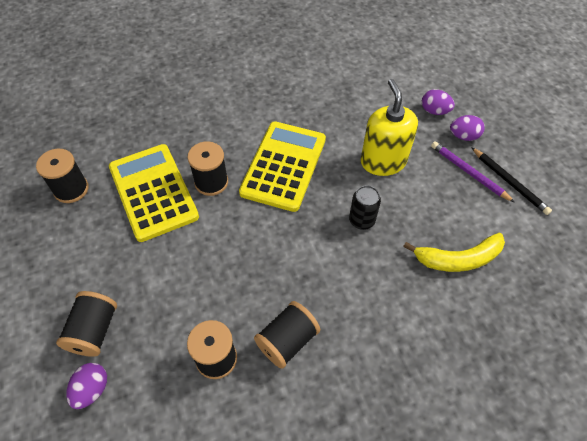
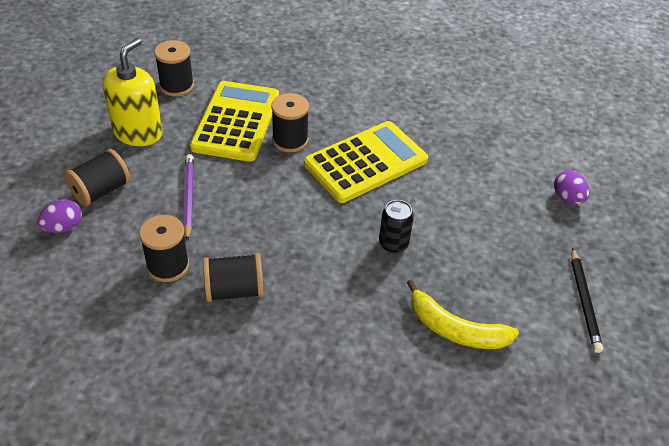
camera: 35 degrees right, 10 degrees down
(383, 161) = (465, 210): yellow soap dispenser -> yellow soap dispenser (138, 133)
(463, 136) = (576, 235): purple egg -> none
(469, 172) = (547, 268): purple pencil -> purple pencil (188, 197)

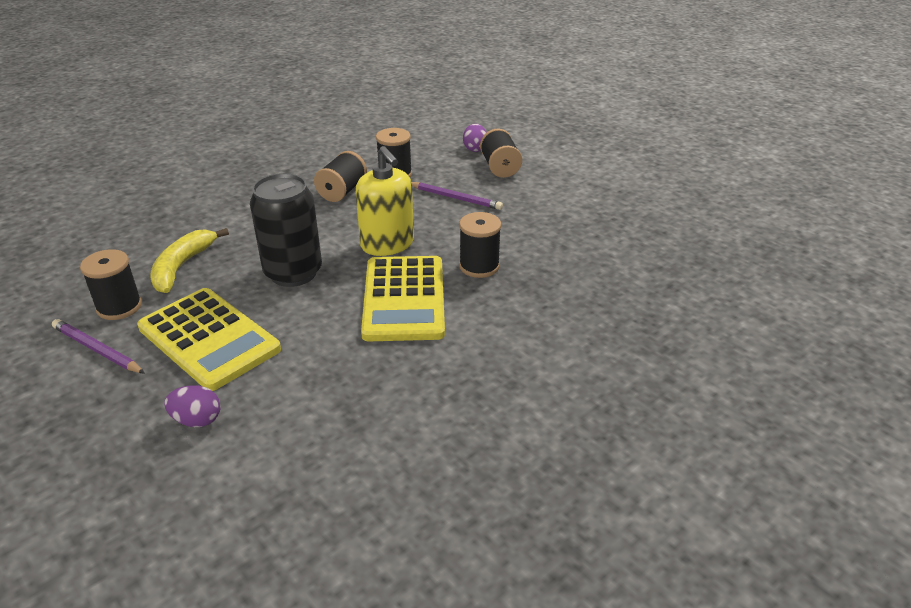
camera: 125 degrees right, 10 degrees down
(138, 133) = (559, 196): yellow soap dispenser -> yellow soap dispenser (387, 244)
(176, 86) = (618, 230): black spool -> black spool (119, 307)
(236, 121) = (534, 245): yellow calculator -> yellow calculator (209, 338)
(393, 244) = (293, 273): black can -> black can, size x1.91
(455, 329) = (182, 267): yellow banana -> yellow banana turned 45 degrees counterclockwise
(584, 301) = (97, 350): black pencil -> purple pencil

